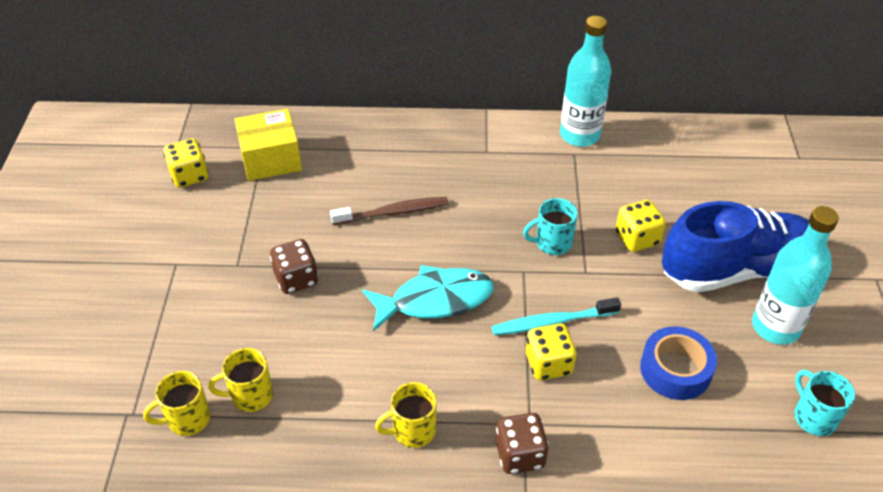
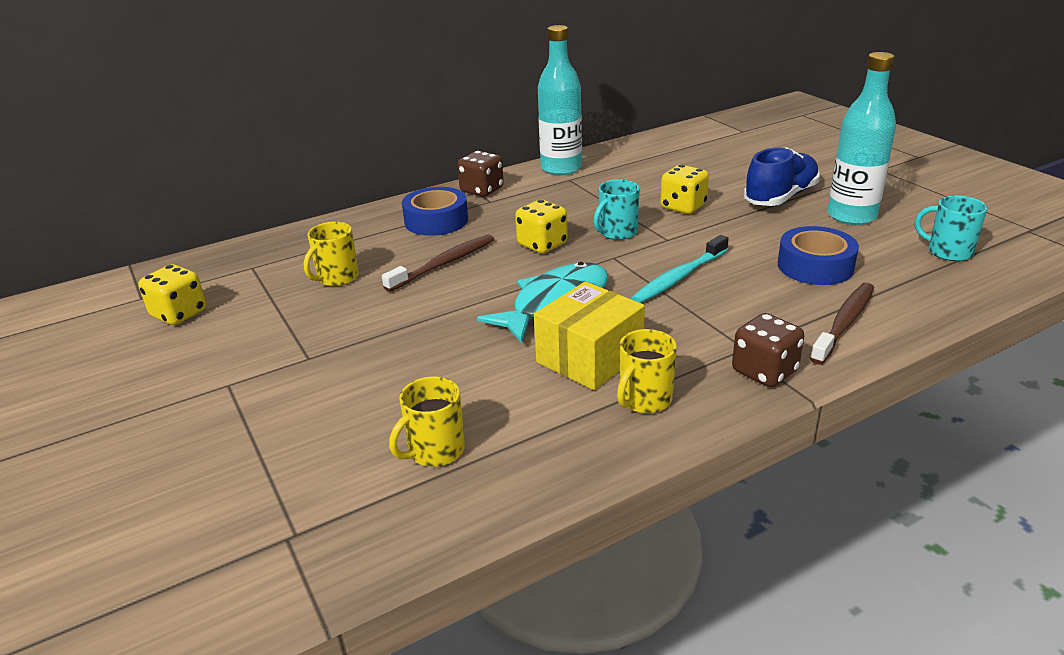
camera: 30 degrees left, 15 degrees down
(187, 419) = (376, 505): yellow mug -> yellow mug (337, 278)
(271, 159) = (268, 272): yellow box -> yellow box (589, 358)
(296, 279) = (390, 342): brown dice -> brown dice (482, 190)
(426, 157) = (436, 221): none -> blue tape
(548, 364) = (710, 303): yellow dice -> yellow dice (542, 244)
(631, 443) = (844, 323): none -> brown toothbrush
(736, 269) = (780, 197): blue shoe -> blue shoe, size x0.66

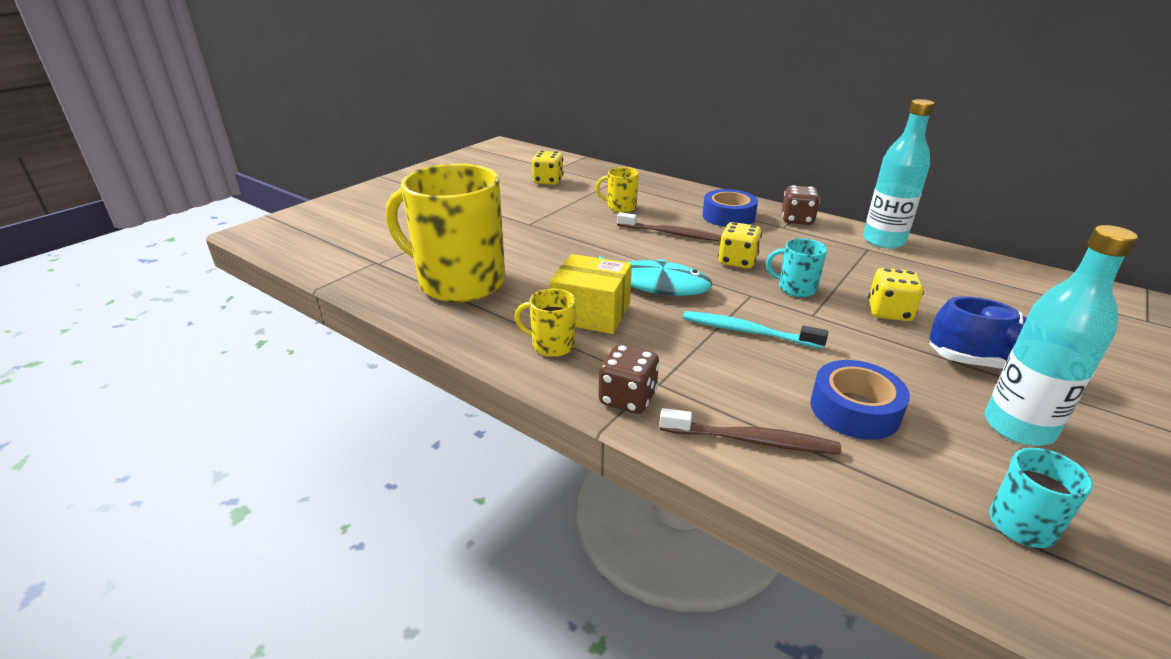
camera: 65 degrees right, 0 degrees up
(435, 451) = (459, 282): yellow mug -> yellow mug, size x2.34

